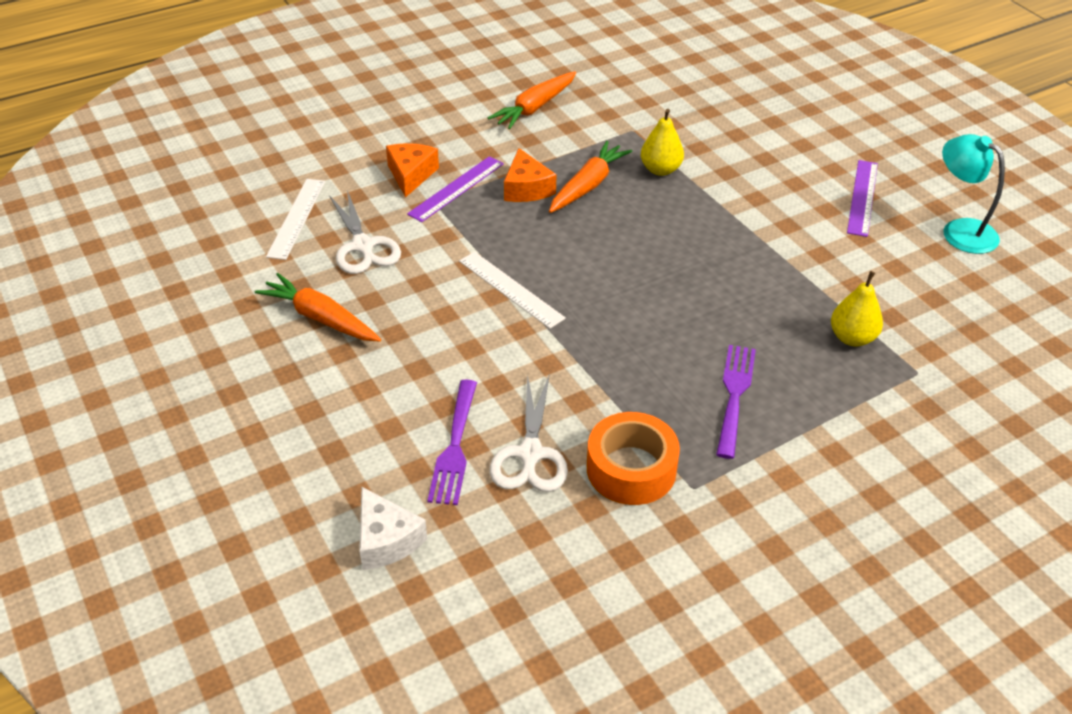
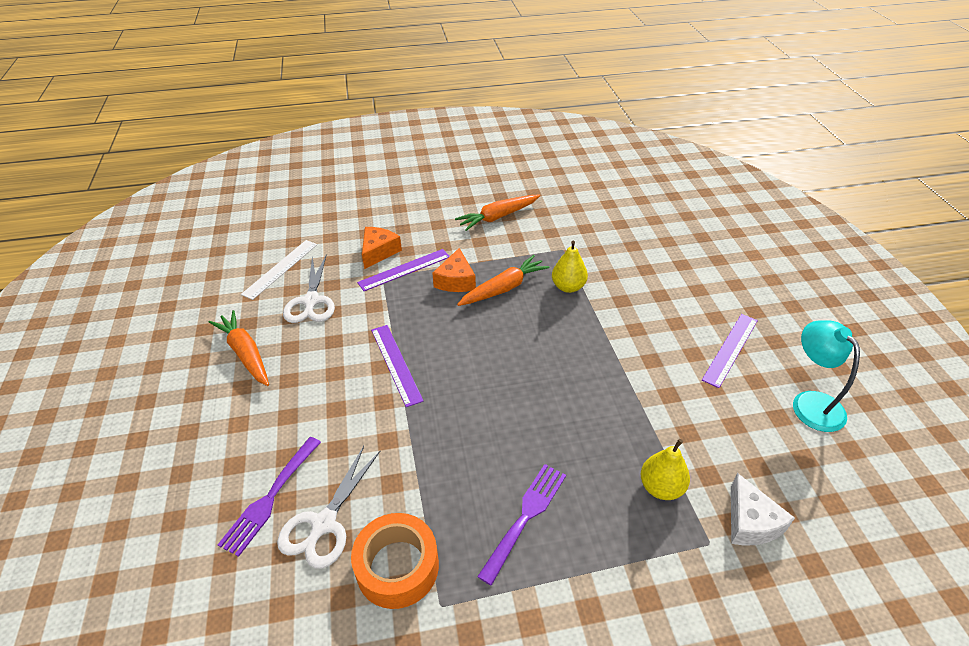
camera: 20 degrees right, 0 degrees up
(386, 540) = (165, 573): white cheese -> white cheese (750, 522)
(511, 289) = (396, 364): white ruler -> purple ruler

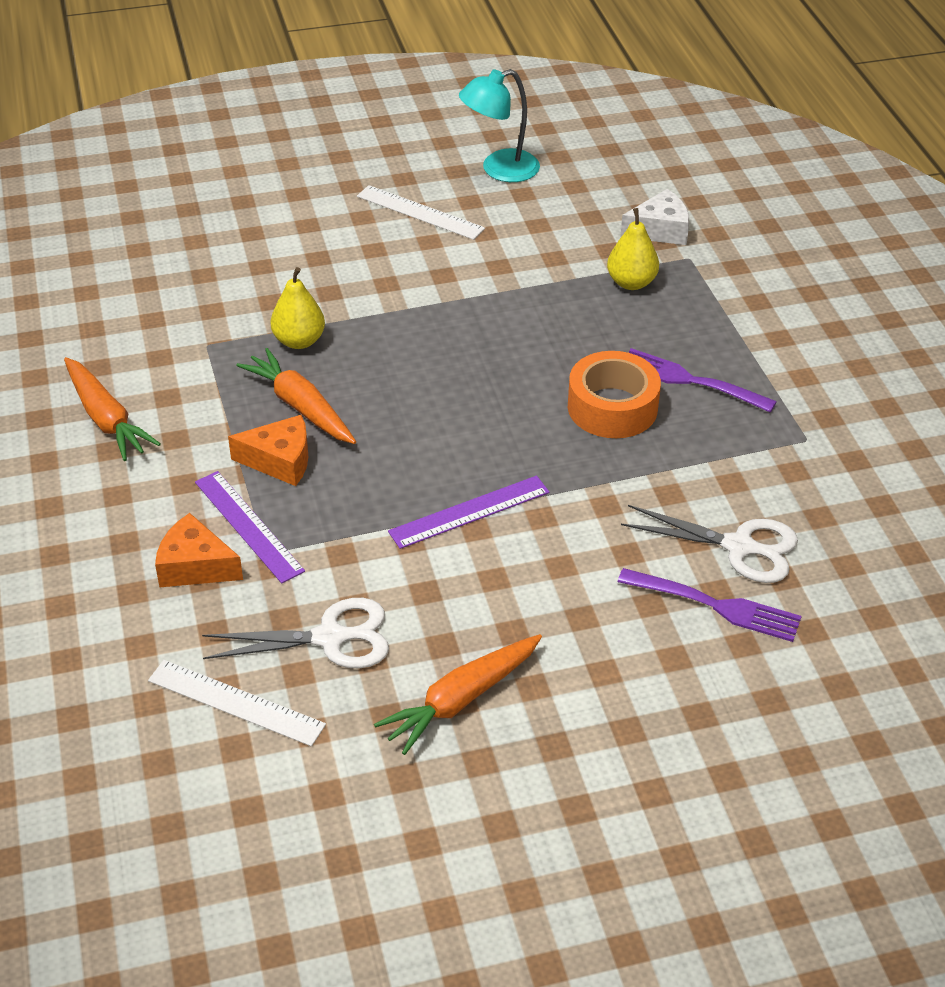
camera: 95 degrees left, 0 degrees up
(397, 567) = (774, 476): orange tape -> orange tape (612, 407)
(730, 349) = (420, 212): purple ruler -> white ruler

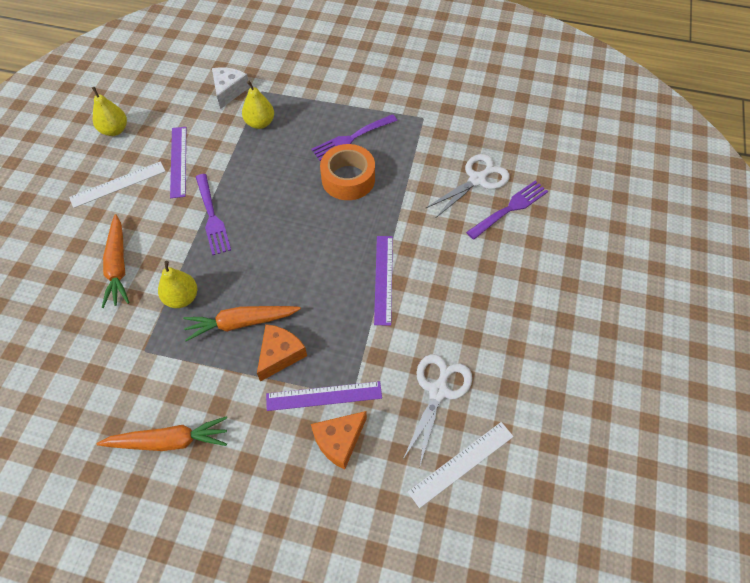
camera: 60 degrees left, 15 degrees up
(437, 311) = (212, 217): none -> purple fork
(461, 700) = (515, 347): orange carrot -> orange carrot (118, 266)
(499, 170) = (115, 130): turquoise lamp -> yellow pear
(499, 242) = (178, 161): none -> purple ruler

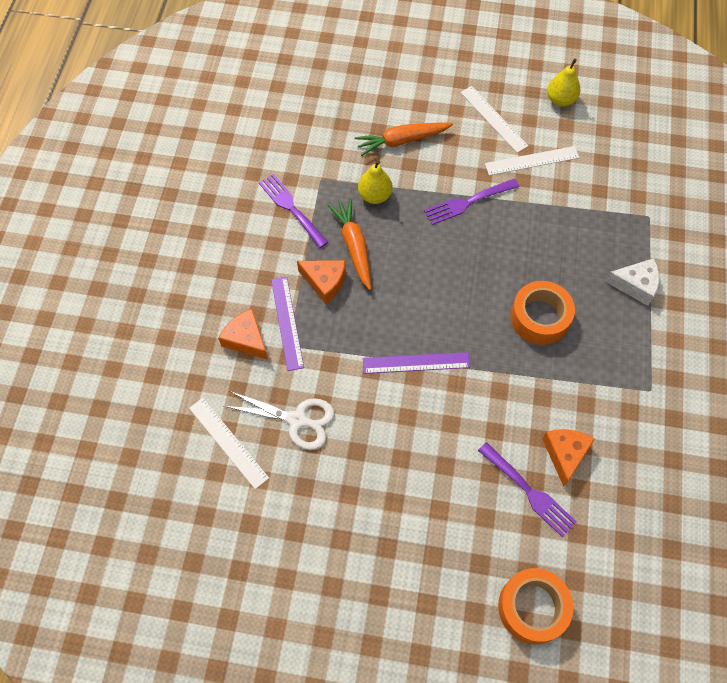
camera: 85 degrees right, 5 degrees up
(169, 441) = (242, 214): orange carrot -> none
(178, 161) = (532, 161): purple ruler -> white ruler
(229, 91) = (641, 186): white cheese -> white cheese (635, 285)
(260, 123) = (600, 223): yellow pear -> none
(351, 138) = (599, 315): purple fork -> purple fork (291, 208)
(477, 180) = (565, 454): white scissors -> orange cheese
(606, 219) = (532, 607): none -> orange tape

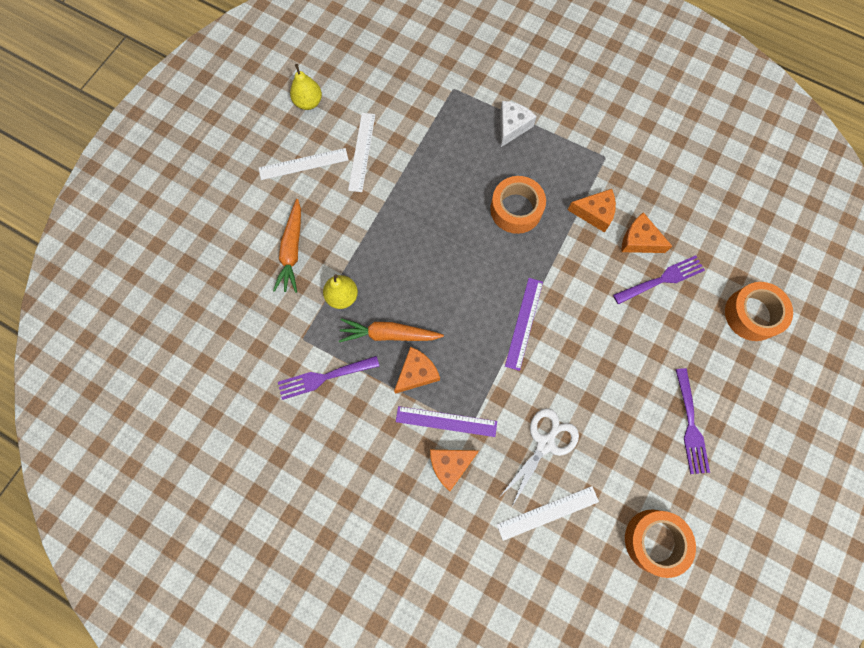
camera: 70 degrees left, 10 degrees up
(232, 558) = (654, 541): none -> orange tape
(468, 202) = (382, 220): purple fork -> purple fork (690, 425)
(575, 397) = (594, 213): none -> orange cheese

